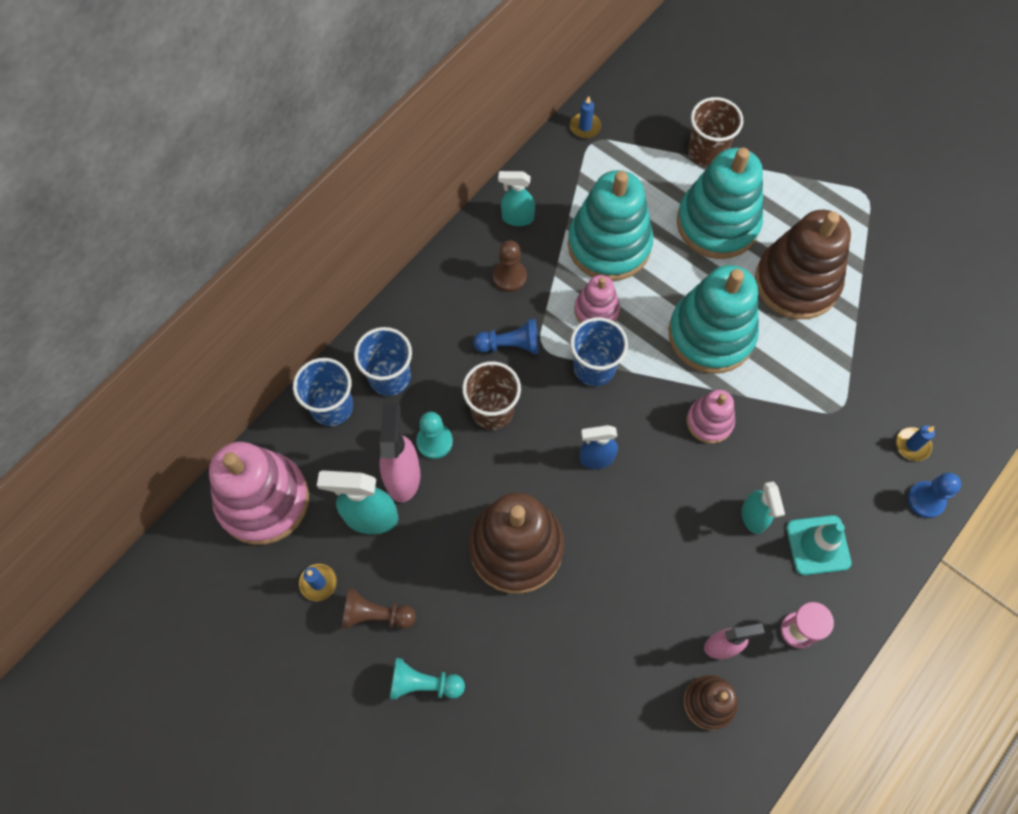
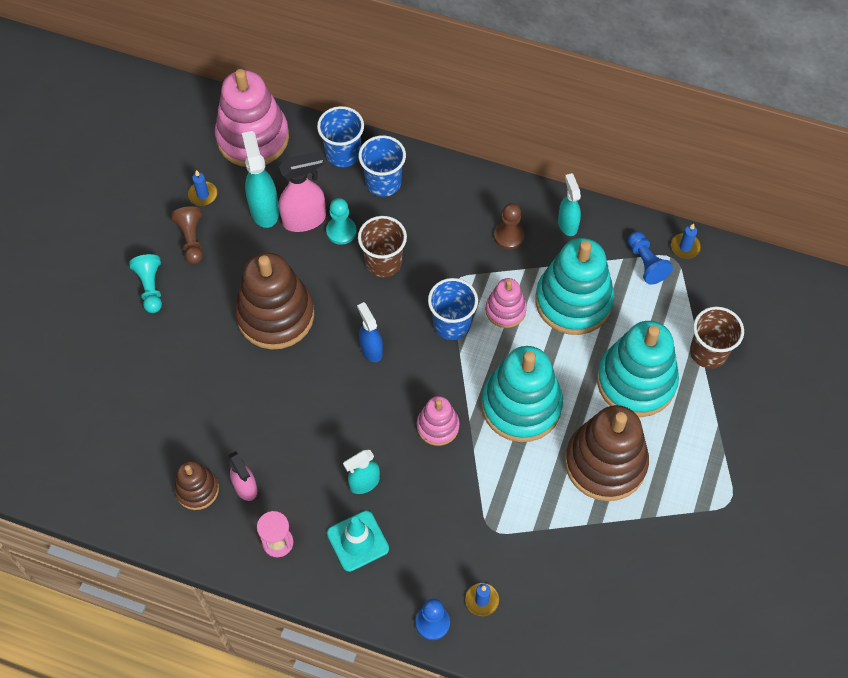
camera: 70 degrees right, 5 degrees down
(510, 345) = (446, 256): blue pawn -> blue pawn (646, 263)

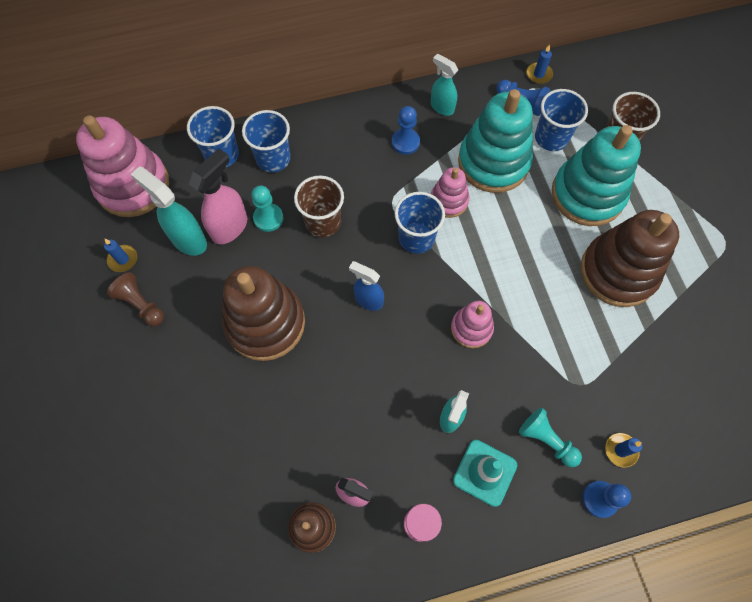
camera: 35 degrees left, 5 degrees up
(150, 287) = (133, 370): turquoise pawn -> turquoise pawn (546, 440)
(509, 236) = (405, 142): brown pawn -> blue pawn
(521, 405) = (521, 268): turquoise stacking toy -> none
(646, 311) = (551, 138): none -> blue cup

